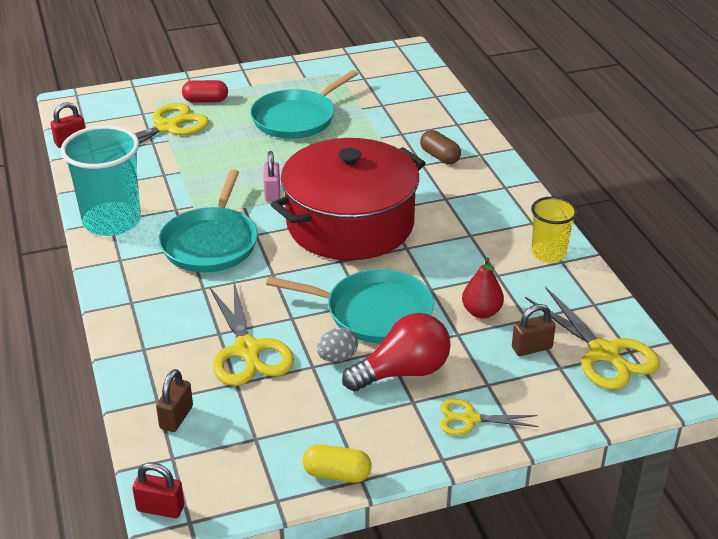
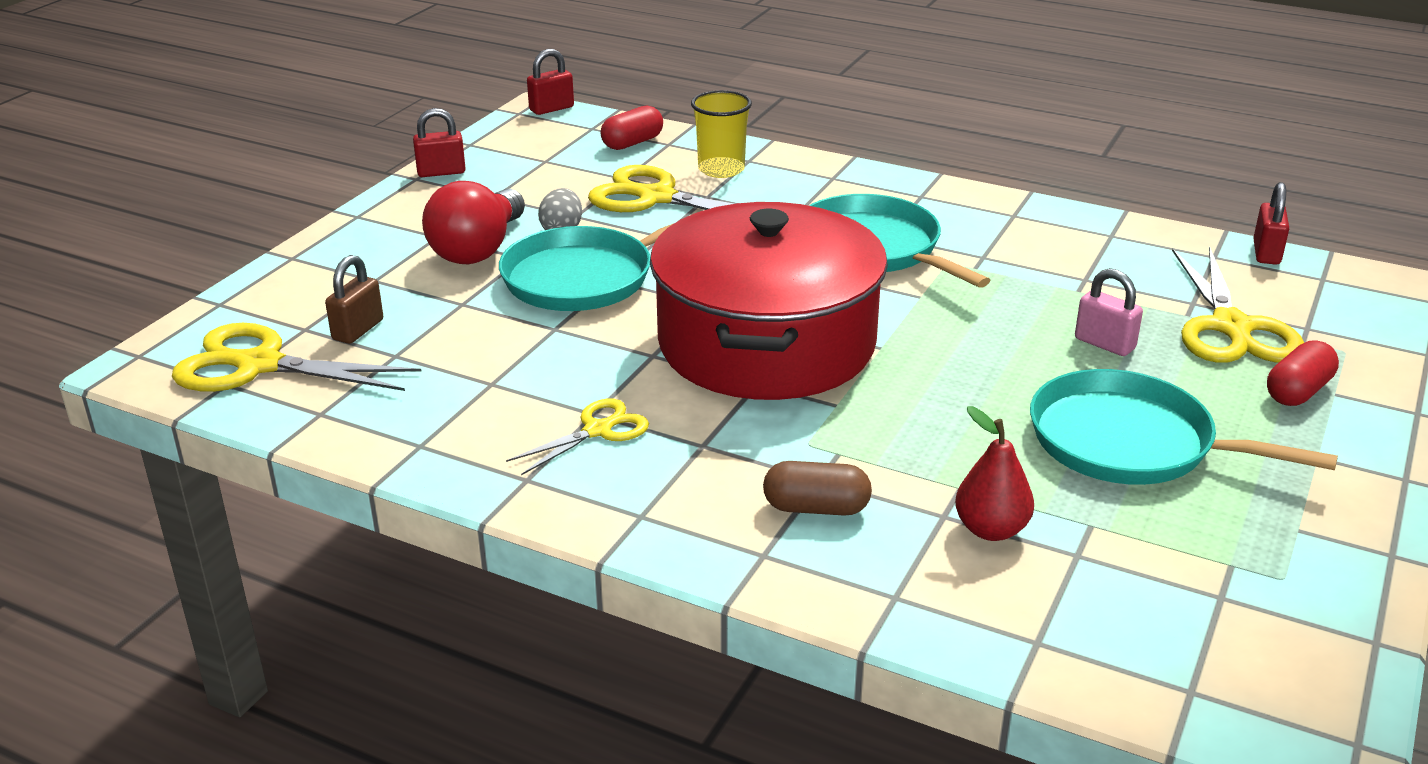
camera: 135 degrees right, 5 degrees down
(112, 221) = (1010, 215): turquoise cup -> none
(176, 417) = (632, 143): brown padlock -> red capsule
(272, 193) = (926, 327): pink padlock -> pink padlock (1104, 344)
(297, 118) = (1130, 442): turquoise pan -> turquoise pan turned 60 degrees counterclockwise
(337, 474) = (441, 172): yellow capsule -> red padlock
(469, 419) = (362, 248): yellow scissors -> yellow scissors (598, 430)
(481, 312) = (461, 335): red pear -> red pear (991, 529)
(548, 253) = (451, 445): yellow cup -> yellow cup (721, 169)

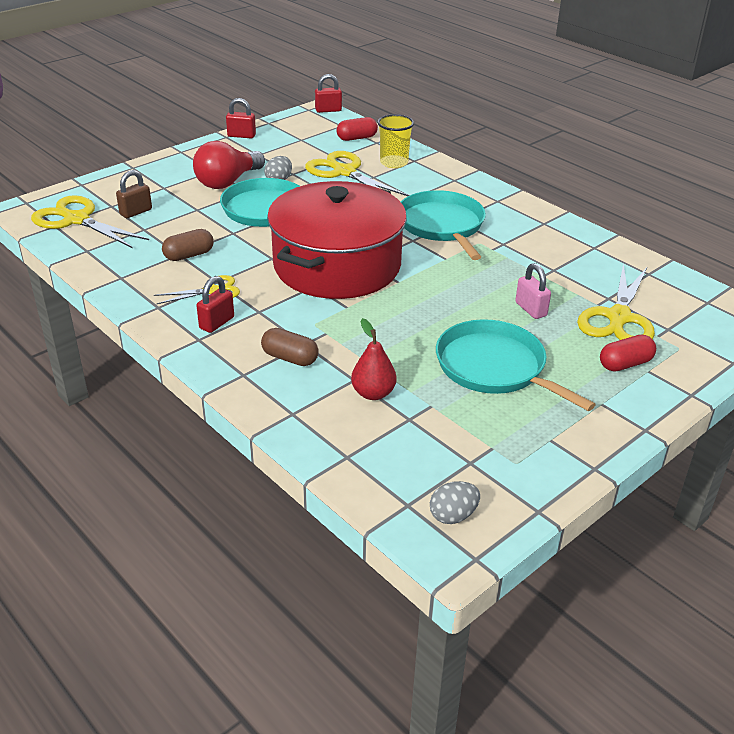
camera: 20 degrees right, 5 degrees up
(510, 381) = (189, 255): none -> brown capsule
(1266, 253) = (684, 279): red padlock -> red padlock (217, 323)
(1269, 687) = (453, 516): none -> grey egg

